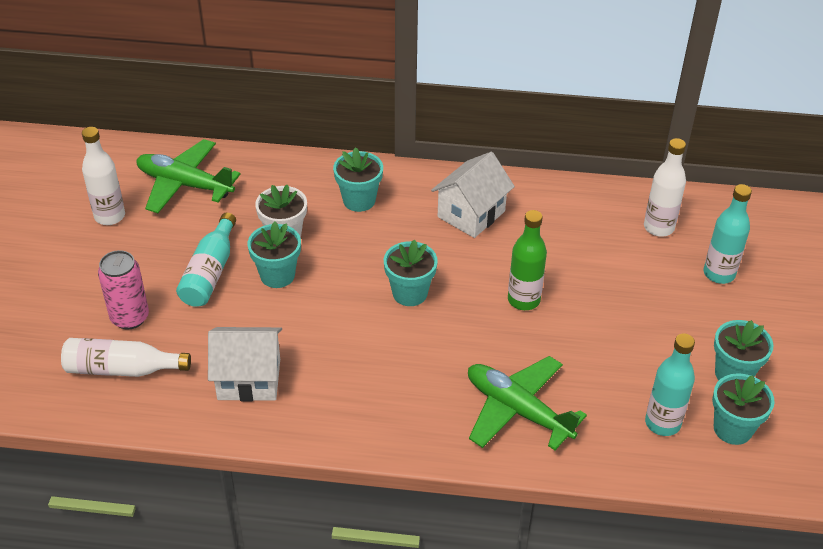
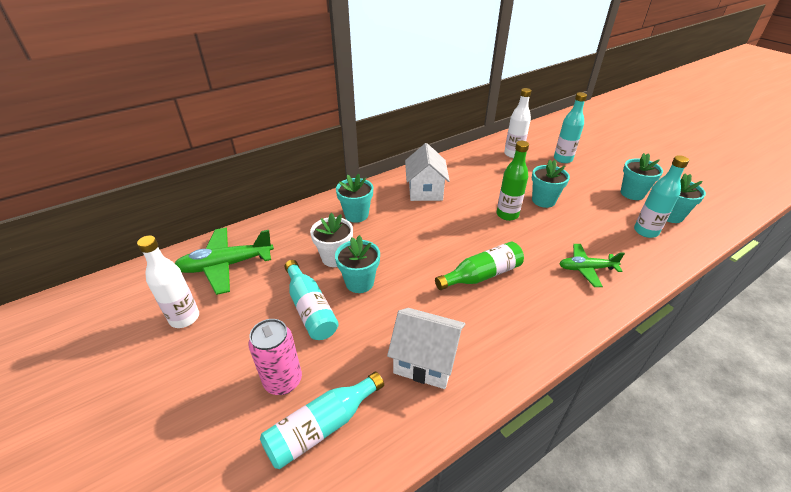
camera: 40 degrees left, 5 degrees down
(122, 369) = (322, 427): white bottle -> turquoise bottle
(249, 379) = (425, 361): white house -> white house turned 60 degrees clockwise
(399, 344) = (482, 275): none -> green bottle
(410, 293) = (449, 245): turquoise flower pot -> turquoise flower pot (543, 200)
(518, 410) = (586, 269): green plane -> green plane, size x0.63

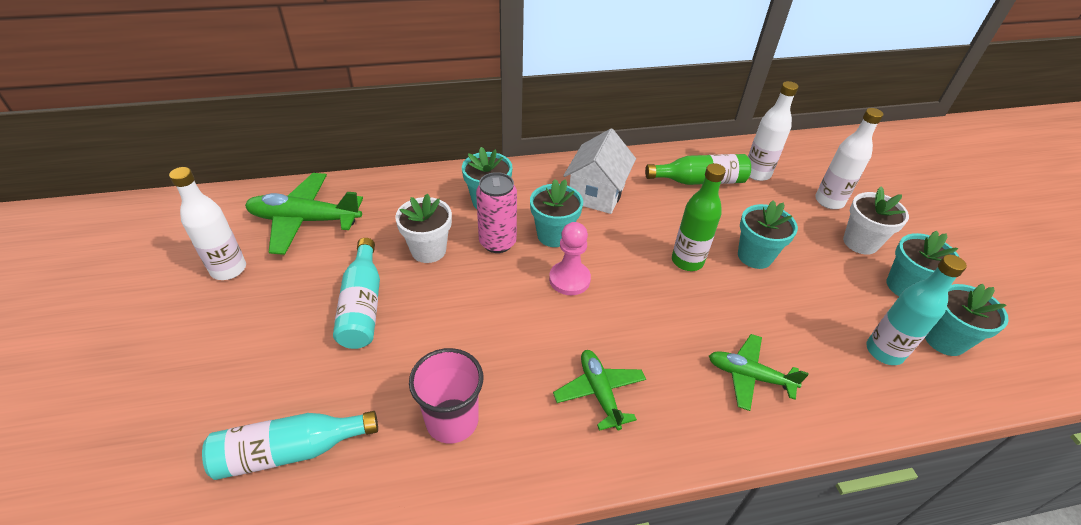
camera: 20 degrees right, 5 degrees up
(283, 381) = (283, 381): pink can -> pink can (497, 242)
(359, 282) = (437, 292): turquoise flower pot -> turquoise flower pot (554, 235)
(425, 361) = (452, 420): white house -> pink cup
(443, 247) = (569, 279): none -> pink pawn
(482, 275) = (595, 334): green bottle -> green bottle (699, 181)
(508, 309) = (599, 392): none -> green plane
(563, 159) = (829, 201): turquoise bottle -> white bottle
(594, 177) = (860, 242): none -> white flower pot

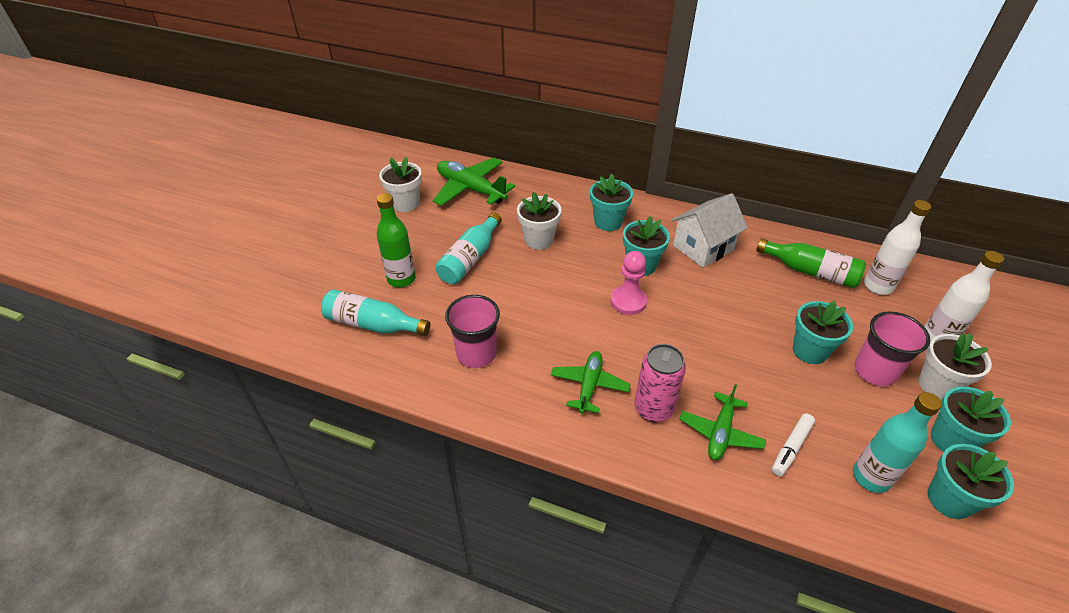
camera: 35 degrees right, 0 degrees up
(228, 269) = (405, 203): white bottle -> white flower pot
(497, 242) = (593, 254): pink can -> pink can (653, 409)
(687, 261) = (740, 329): green bottle -> green bottle (401, 279)
(749, 376) = (720, 432): green plane -> green plane turned 120 degrees counterclockwise
(812, 358) = (791, 448): none -> white marker
(813, 251) = (875, 371): none -> pink cup

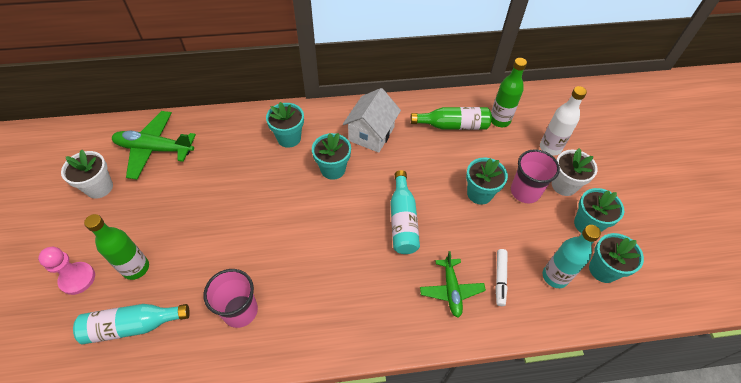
camera: 30 degrees left, 10 degrees up
(470, 258) = (189, 221): turquoise bottle -> turquoise bottle (403, 220)
(539, 240) = (240, 178): white flower pot -> none
(589, 385) = (343, 296): green plane -> none
(628, 301) = (338, 207): pink pawn -> pink pawn (77, 279)
(653, 409) = (398, 293): pink can -> none
(877, 286) = (499, 120): white bottle -> green bottle

